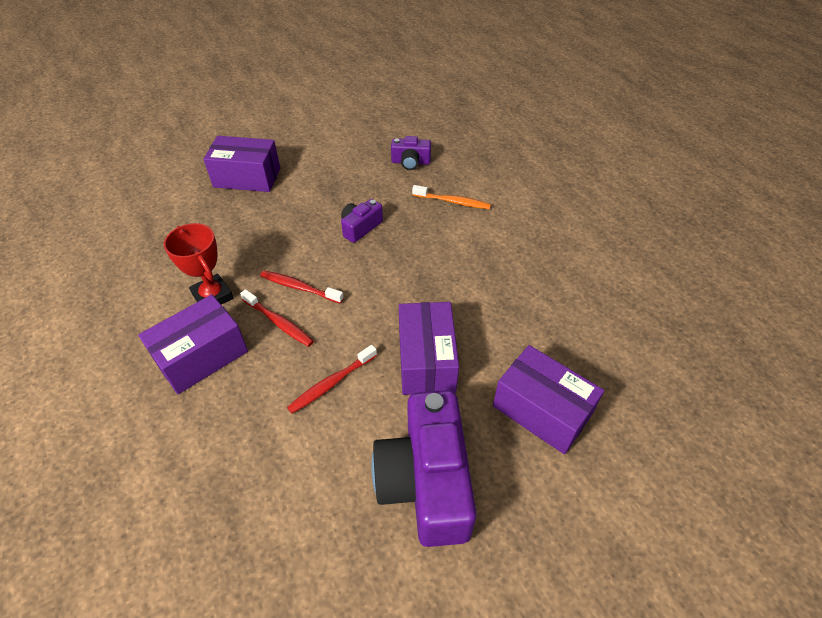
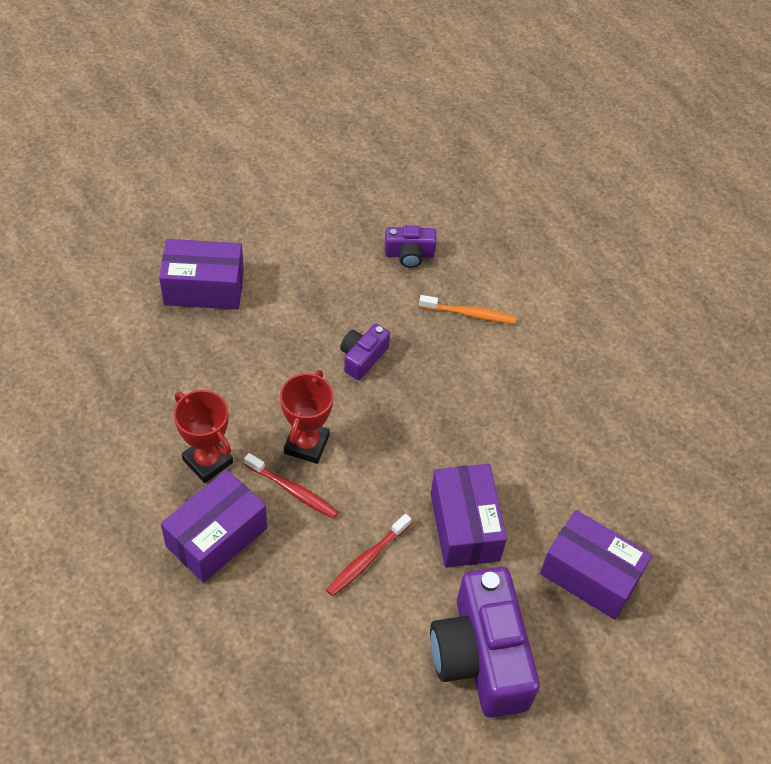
camera: 10 degrees left, 5 degrees up
(299, 287) = (306, 444): red toothbrush -> red trophy

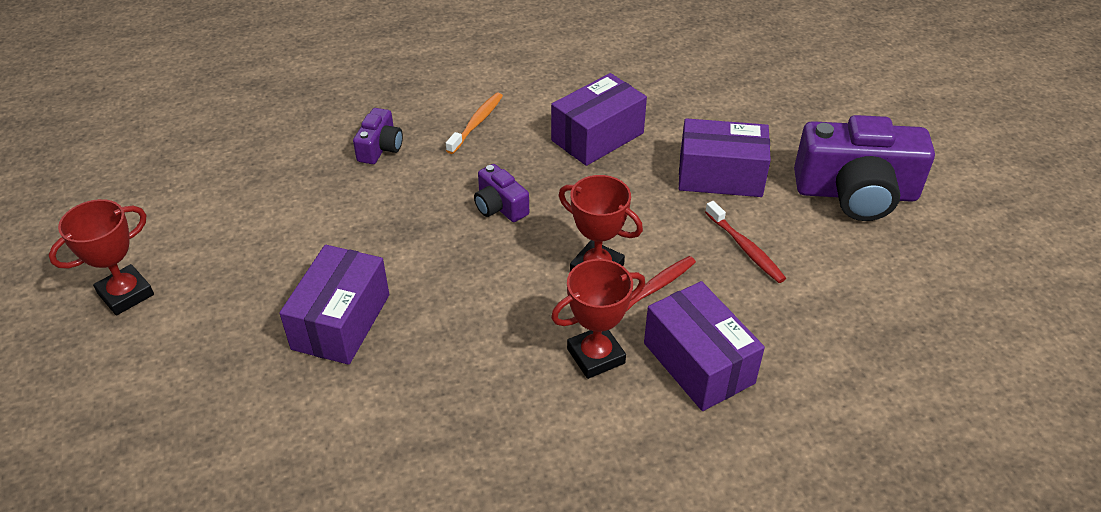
camera: 70 degrees left, 10 degrees down
(200, 158) = (126, 294): none -> red trophy
(590, 575) = (782, 113): purple box -> purple box (597, 137)

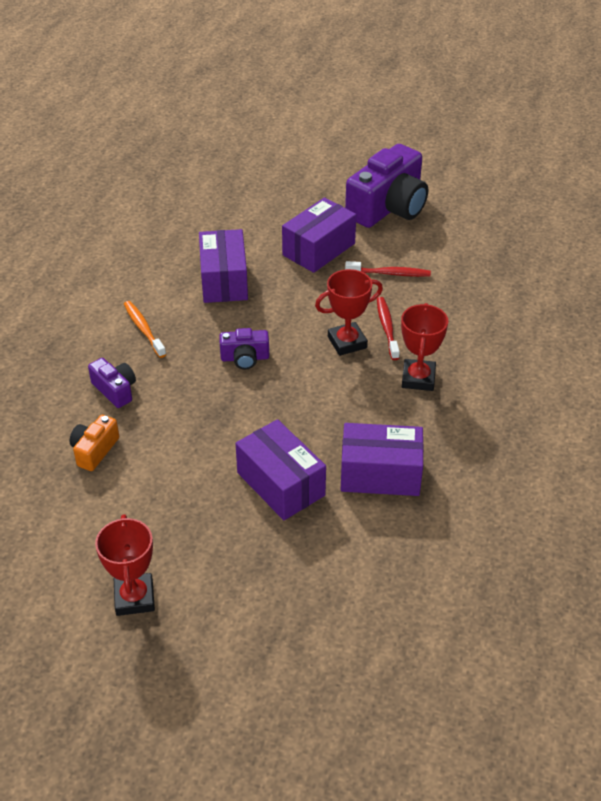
camera: 55 degrees left, 0 degrees up
(293, 175) = (94, 450): none -> orange camera
(698, 363) = (460, 340): purple box -> purple box (380, 474)

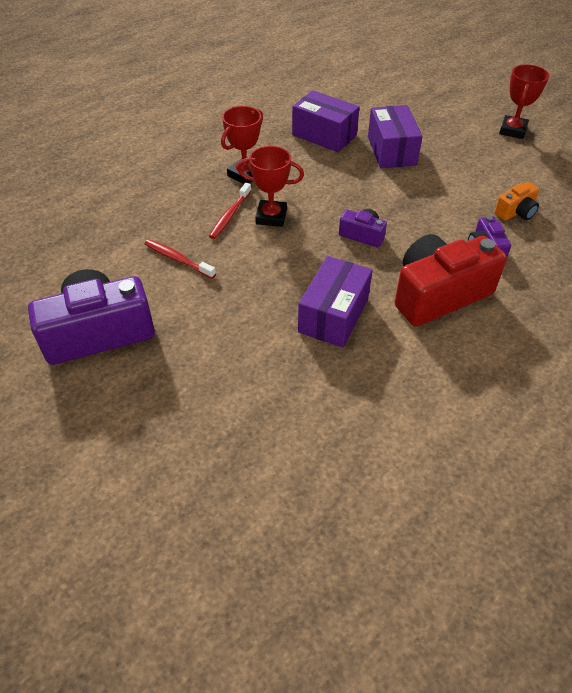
camera: 150 degrees left, 5 degrees up
(143, 329) = (438, 294): orange toothbrush -> red camera
(318, 249) = (215, 312): purple box -> none

